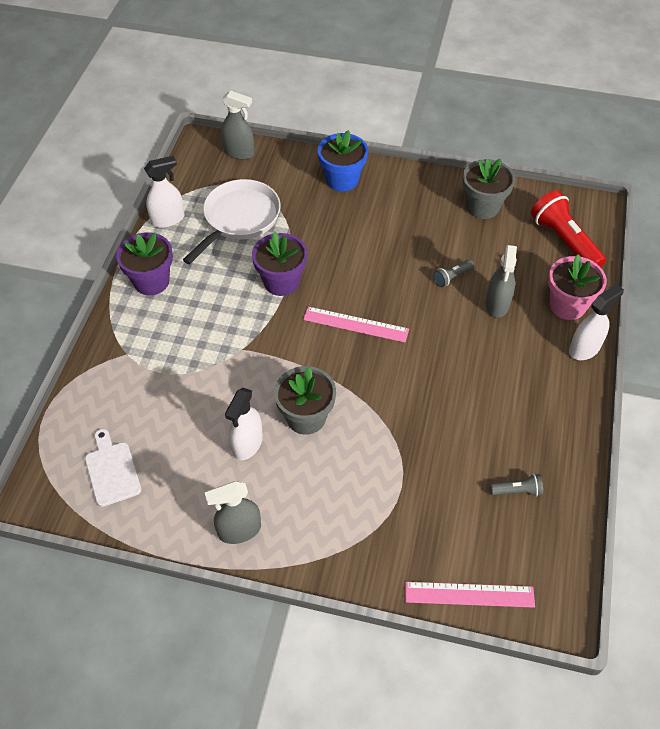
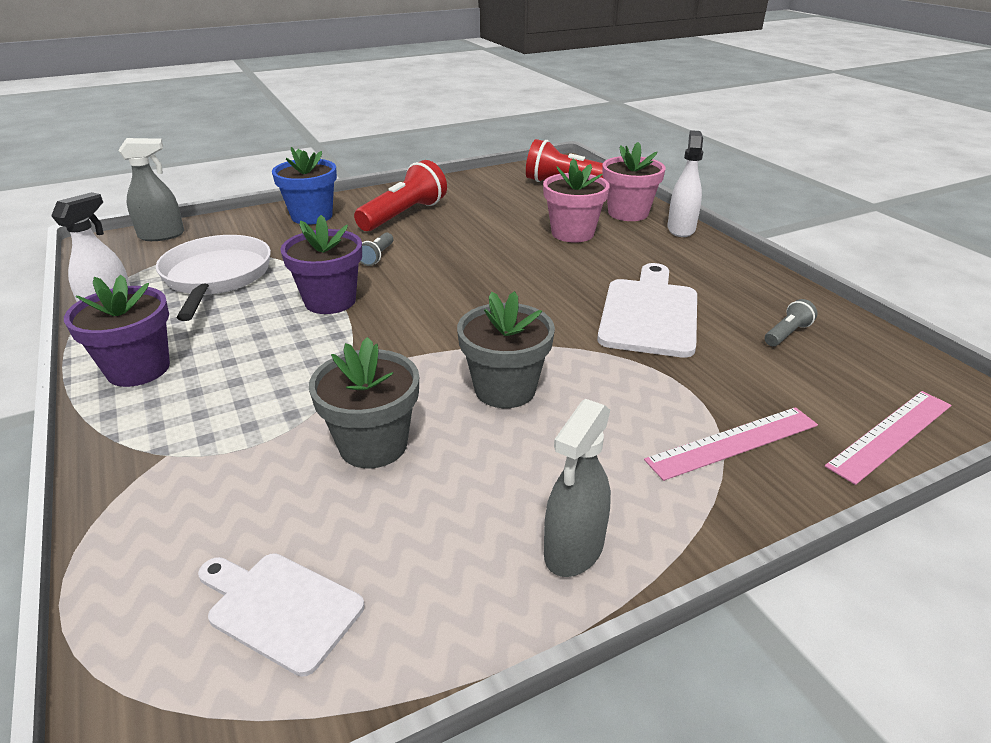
camera: 40 degrees left, 20 degrees down
(247, 444) = (465, 452): white spray bottle -> none
(356, 324) = (459, 296): pink ruler -> pink ruler (733, 442)
(402, 213) = (404, 215): none -> red flashlight
(452, 277) = (508, 233): grey flashlight -> grey flashlight (377, 256)
(452, 415) = (649, 313): none -> white cutting board
(483, 207) = (473, 189): grey flower pot -> grey flower pot (373, 445)
(497, 304) = (572, 233): grey spray bottle -> pink flower pot

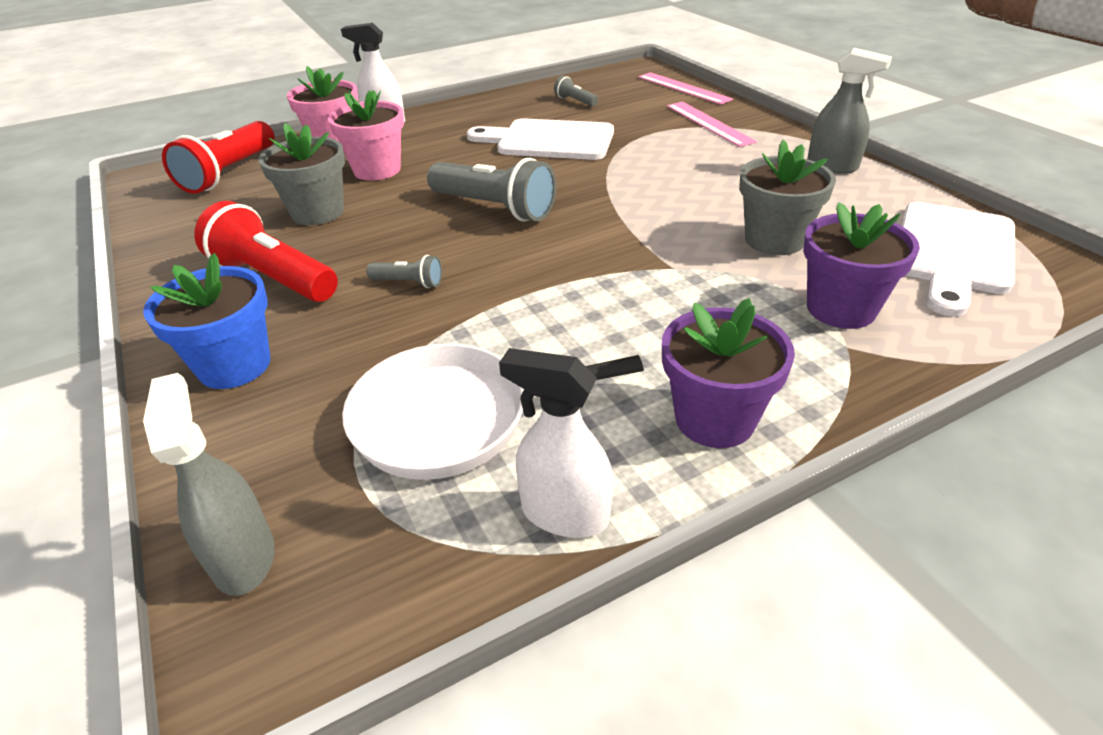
camera: 90 degrees left, 5 degrees up
(280, 608) = (953, 252): white cutting board -> white cutting board, size x1.60
(330, 301) = (529, 300): purple flower pot -> purple flower pot (841, 308)
(488, 285) = (495, 208): none -> grey flashlight
(505, 389) = (677, 192): grey flower pot -> grey flower pot (317, 212)

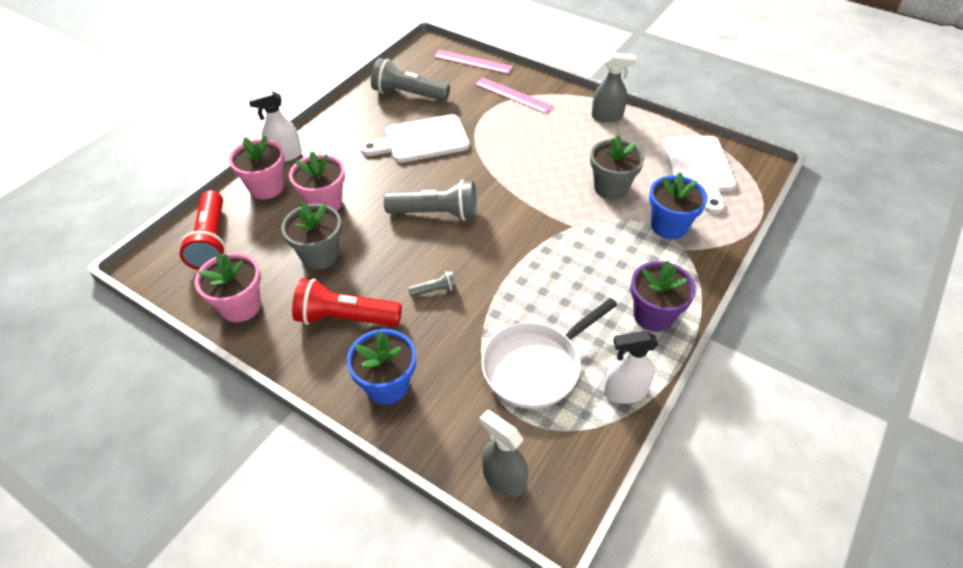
camera: 30 degrees left, 10 degrees up
(184, 234) = (241, 306): none -> pink flower pot
(575, 101) = (408, 94): grey flashlight -> grey flashlight, size x2.11
(841, 308) = (669, 226): purple flower pot -> blue flower pot

